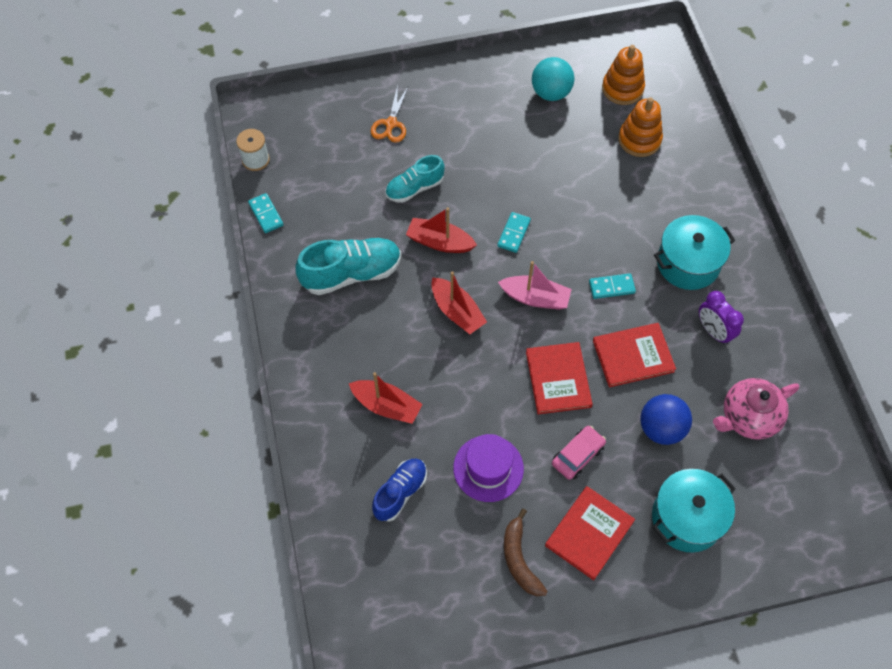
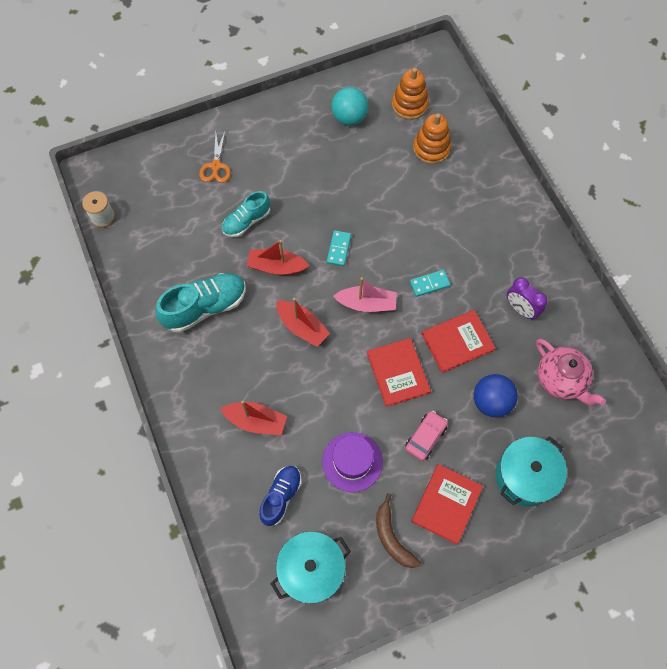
camera: 10 degrees left, 5 degrees up
(266, 214) = (120, 265): turquoise domino -> none
(688, 263) = (490, 252): turquoise pot -> turquoise pot (311, 570)
(748, 417) = (561, 380): pink teapot -> pink teapot turned 90 degrees counterclockwise

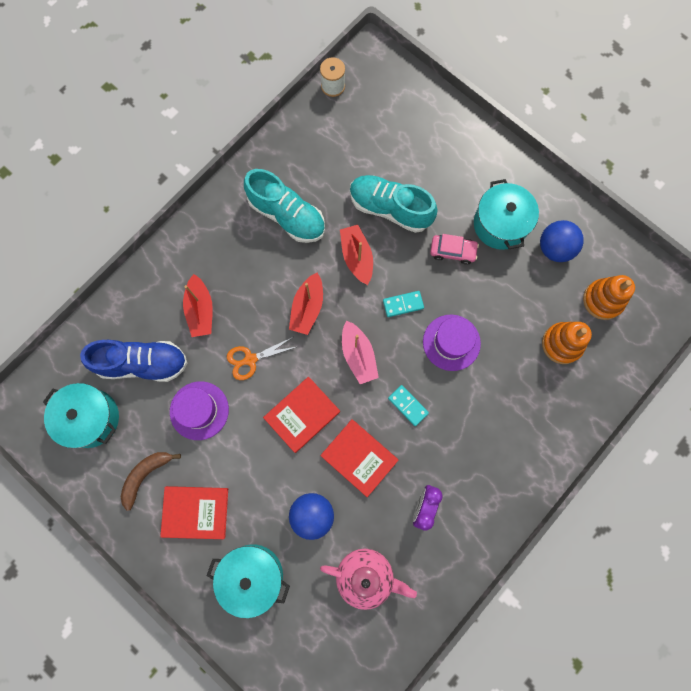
camera: 65 degrees right, 10 degrees up
(216, 166) = (434, 153): orange scissors -> orange scissors (250, 359)
(246, 221) = (390, 209): turquoise shoe -> turquoise shoe, size x1.56
(281, 496) = (143, 363): blue shoe -> blue shoe, size x1.56
(307, 146) = (500, 224): none -> turquoise pot
(349, 118) = (554, 248): turquoise ball -> blue ball
(391, 227) = (451, 342): none -> purple hat
(425, 437) = (250, 467): pink car -> pink car (452, 251)
(561, 380) = (366, 576): pink teapot -> pink teapot turned 105 degrees counterclockwise

